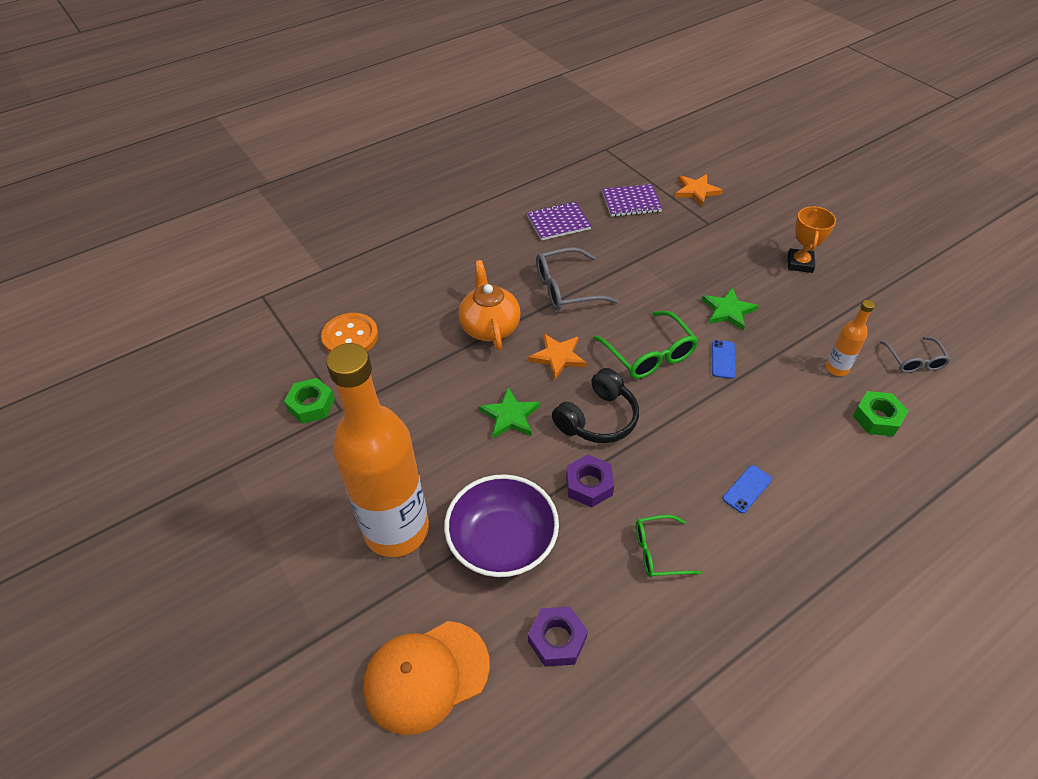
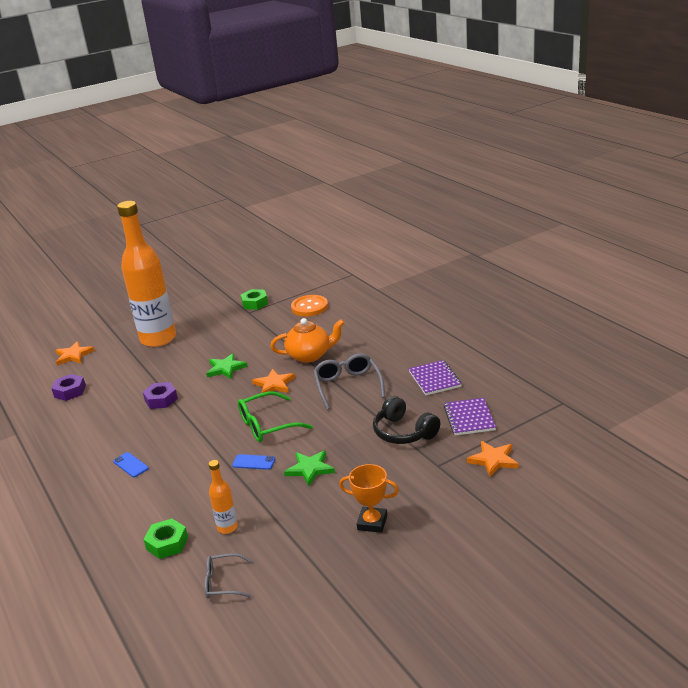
camera: 95 degrees right, 20 degrees down
(426, 676) = (73, 355): orange cap -> orange star
(502, 542) = (135, 371): purple bowl -> none
(598, 418) = (212, 402): black headphones -> black headphones (404, 432)
(658, 552) = (103, 425): green glasses -> none

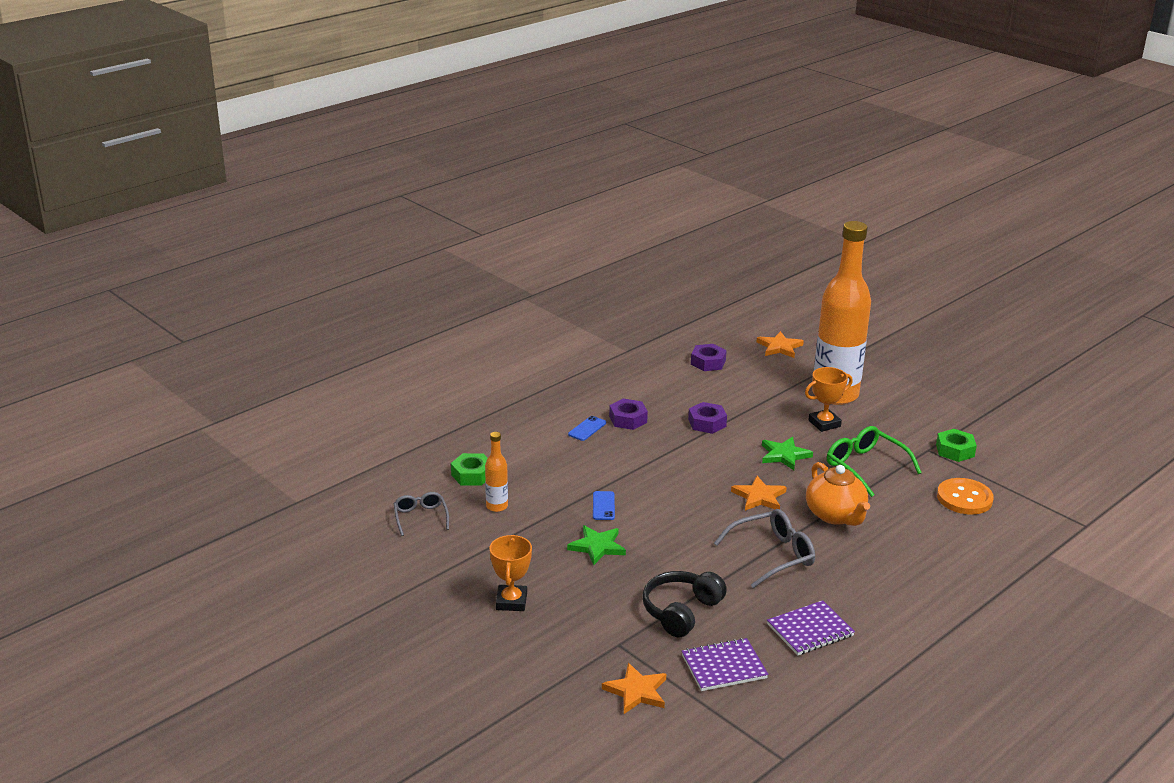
camera: 75 degrees right, 0 degrees up
(130, 440) = (628, 419): none -> purple nut
(194, 347) = (824, 423): none -> orange trophy
(267, 425) = (673, 504): green glasses -> green glasses (865, 467)

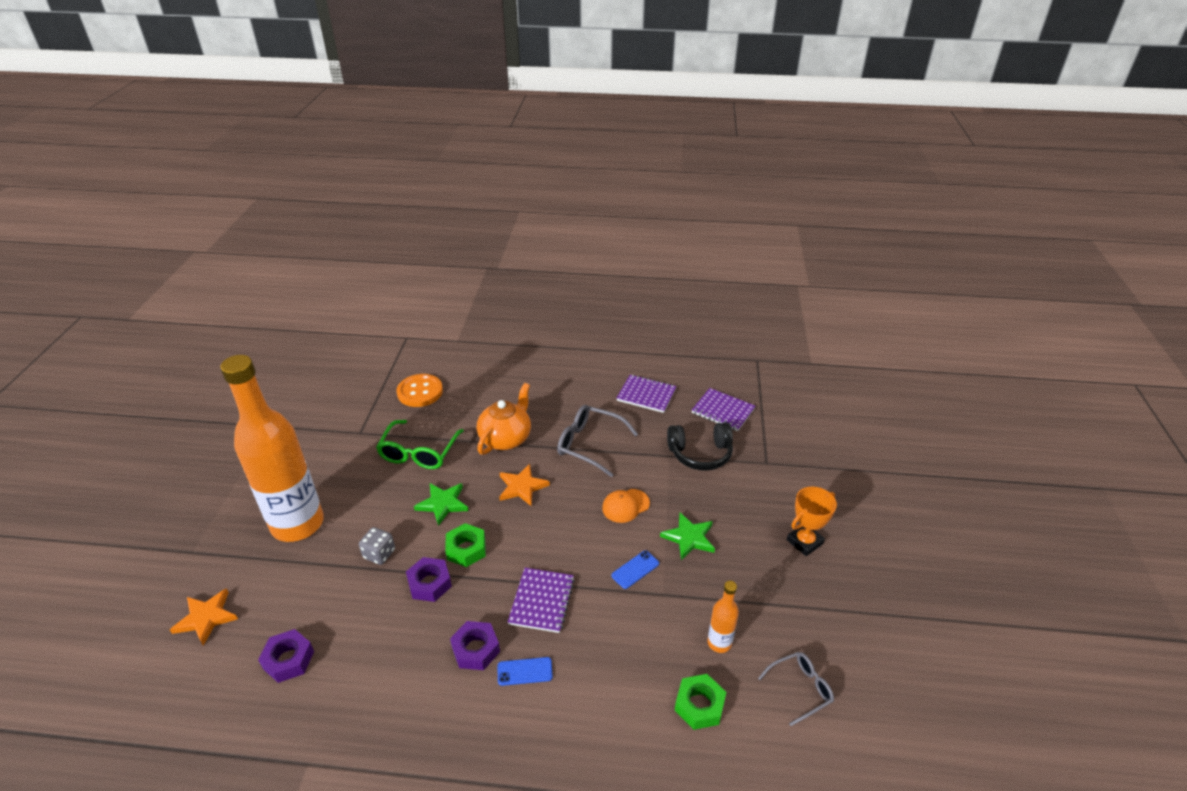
camera: 130 degrees left, 10 degrees up
(420, 517) = (800, 689): grey glasses -> grey glasses turned 150 degrees counterclockwise
(631, 457) = (542, 601): none -> purple notebook
(636, 691) = (790, 432): orange star -> none
(672, 535) = (625, 506): none -> orange cap
(761, 414) = (379, 554): none -> grey dice
(824, 423) = (363, 506): orange trophy -> none
(955, 450) = (349, 419): green nut -> green nut (466, 549)

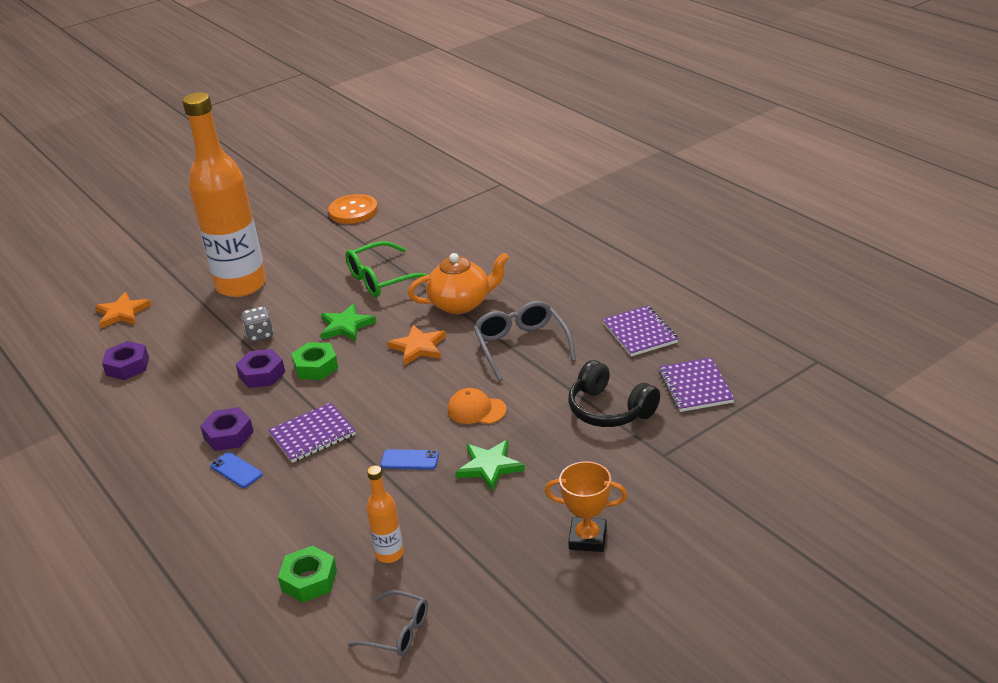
camera: 50 degrees right, 5 degrees down
(420, 392) = (449, 233): orange button -> orange button (353, 211)

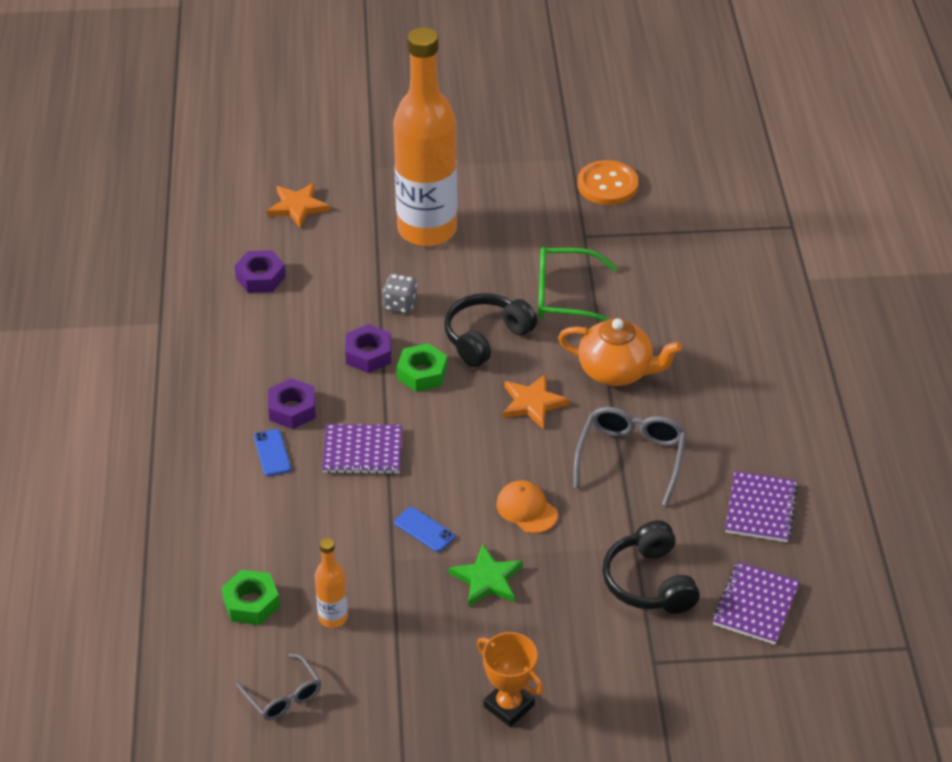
camera: 30 degrees right, 10 degrees up
(346, 326) = (486, 338): green star -> black headphones

